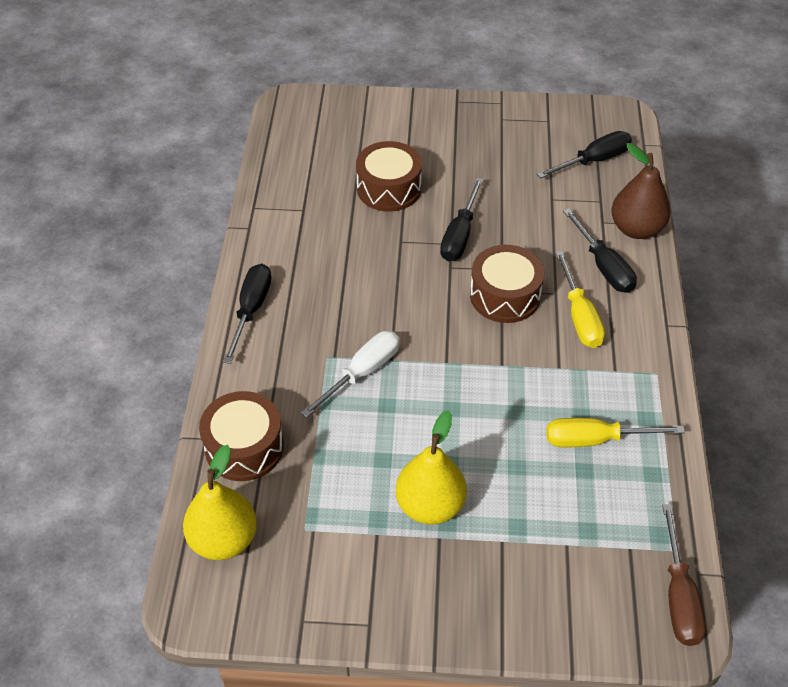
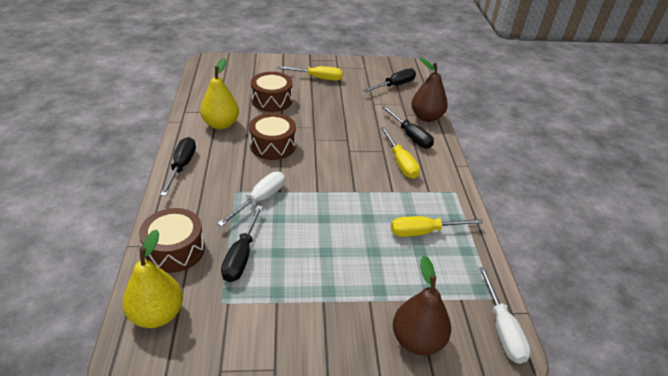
camera: 10 degrees left, 10 degrees down
(430, 505) = (315, 280): yellow pear -> yellow pear (221, 124)
(460, 235) = (319, 123): black screwdriver -> black screwdriver (241, 256)
(466, 142) = (318, 78): none -> yellow screwdriver
(505, 296) = (351, 153): brown drum -> brown drum (273, 145)
(558, 601) = (417, 340): none -> brown pear
(678, 595) = (502, 329): brown screwdriver -> white screwdriver

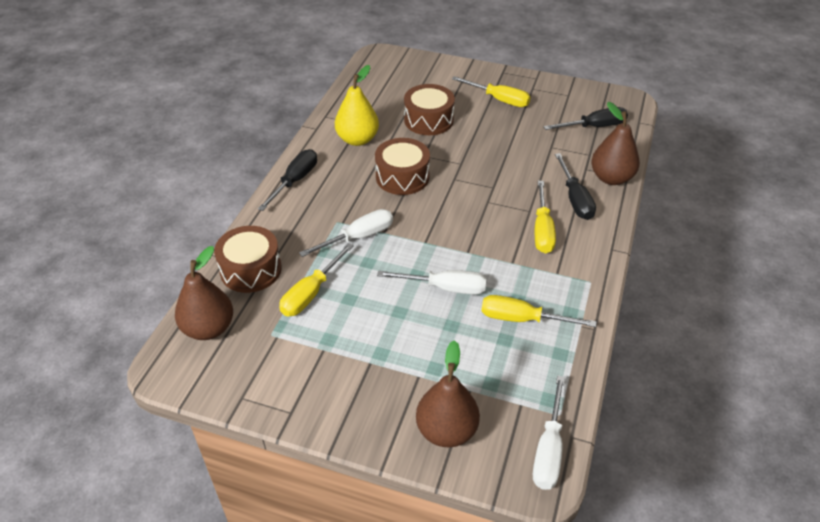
camera: 25 degrees right, 5 degrees up
(157, 314) = (209, 328): yellow pear -> brown pear
(241, 256) = (311, 293): black screwdriver -> yellow screwdriver
(352, 223) = (445, 288): none -> white screwdriver

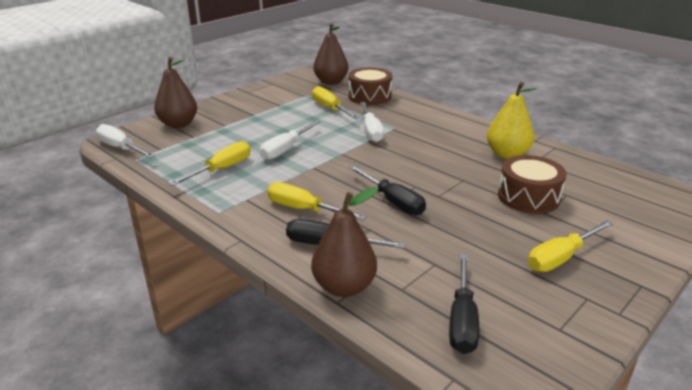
camera: 115 degrees right, 15 degrees down
(295, 181) = (458, 121): black screwdriver -> black screwdriver (393, 201)
(402, 177) = (435, 162): brown drum -> none

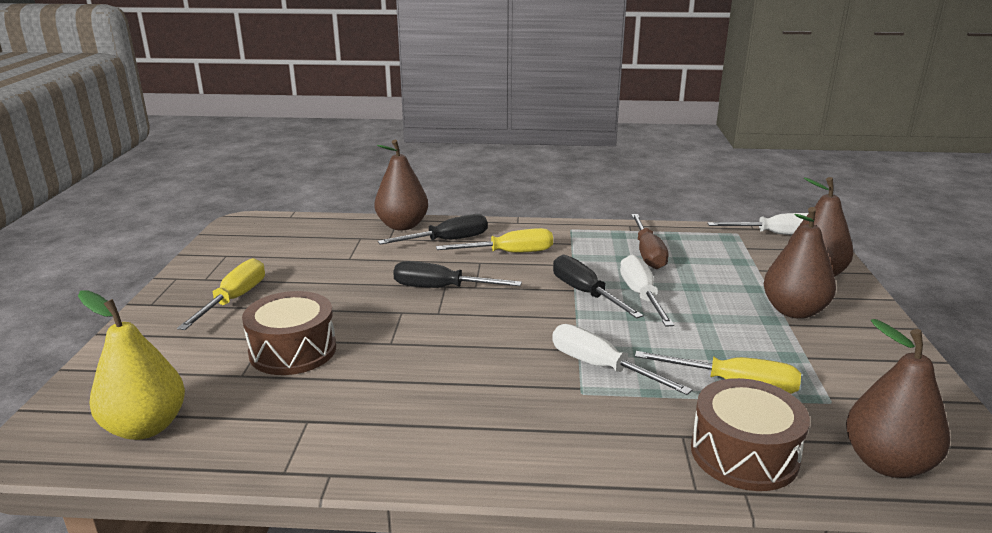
camera: 140 degrees right, 5 degrees down
(221, 169) = (648, 254): yellow screwdriver -> brown screwdriver
(237, 117) = (794, 311): none -> brown pear
(462, 320) = (301, 237): black screwdriver -> black screwdriver (585, 293)
(507, 154) = (360, 413): yellow pear -> yellow pear (146, 427)

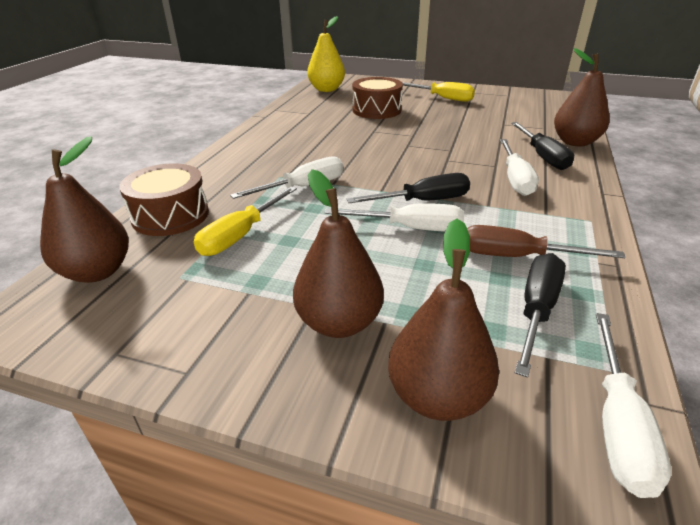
camera: 105 degrees right, 10 degrees up
(441, 288) = (446, 148): black screwdriver -> black screwdriver (536, 310)
(509, 253) = (515, 179): yellow screwdriver -> white screwdriver

